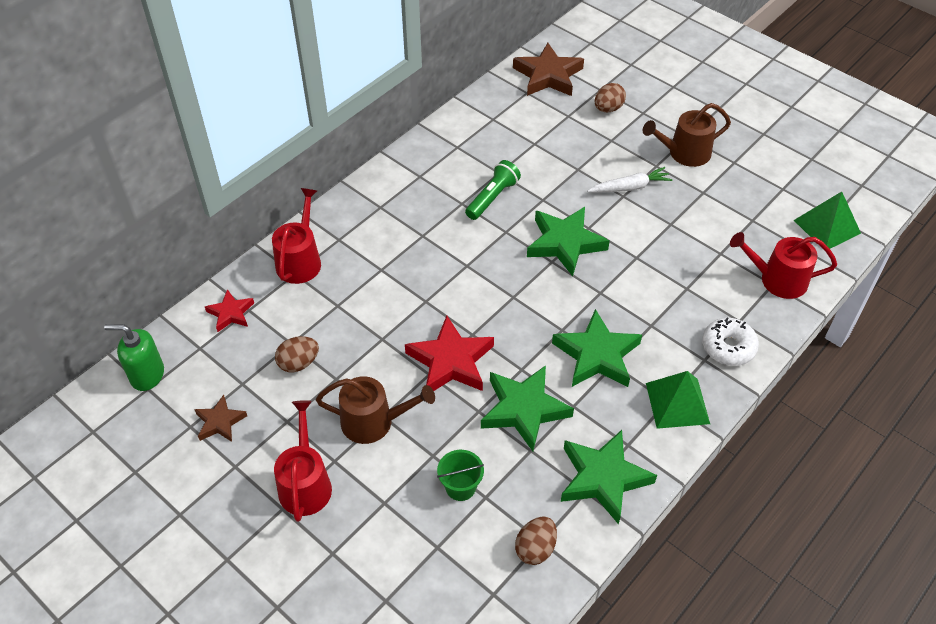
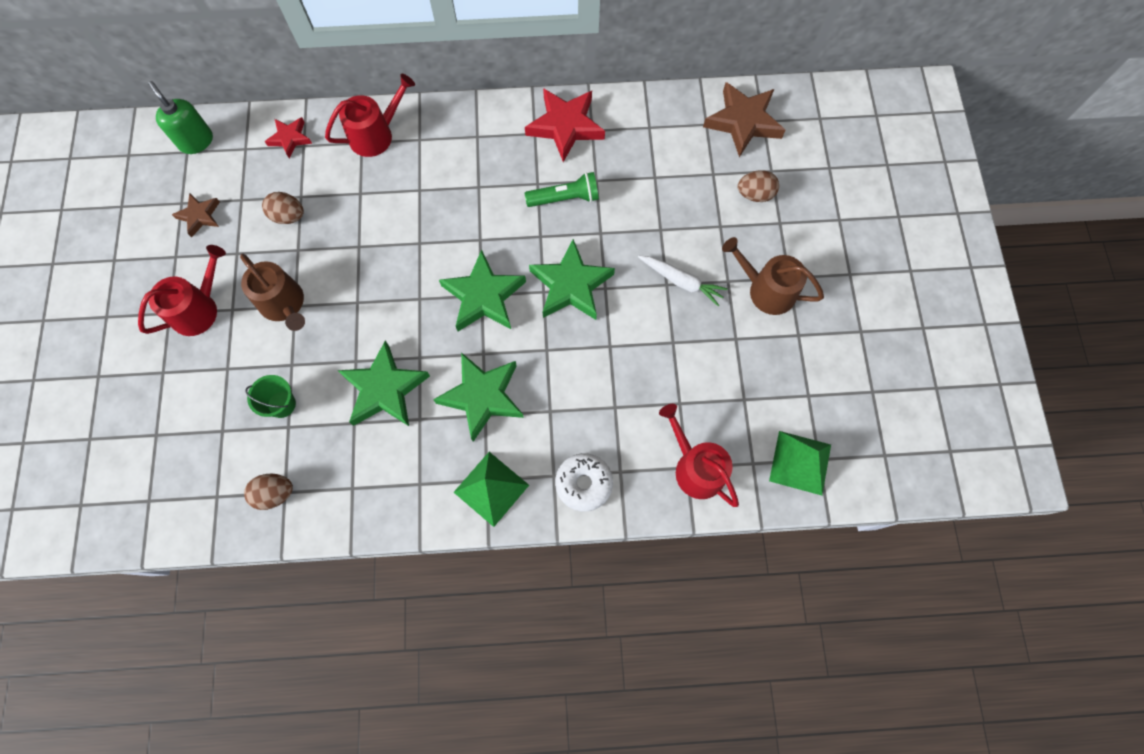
camera: 45 degrees right, 20 degrees up
(450, 361) = (381, 306): red star -> red star (565, 126)
(603, 478) = (374, 491): green star -> green star (484, 296)

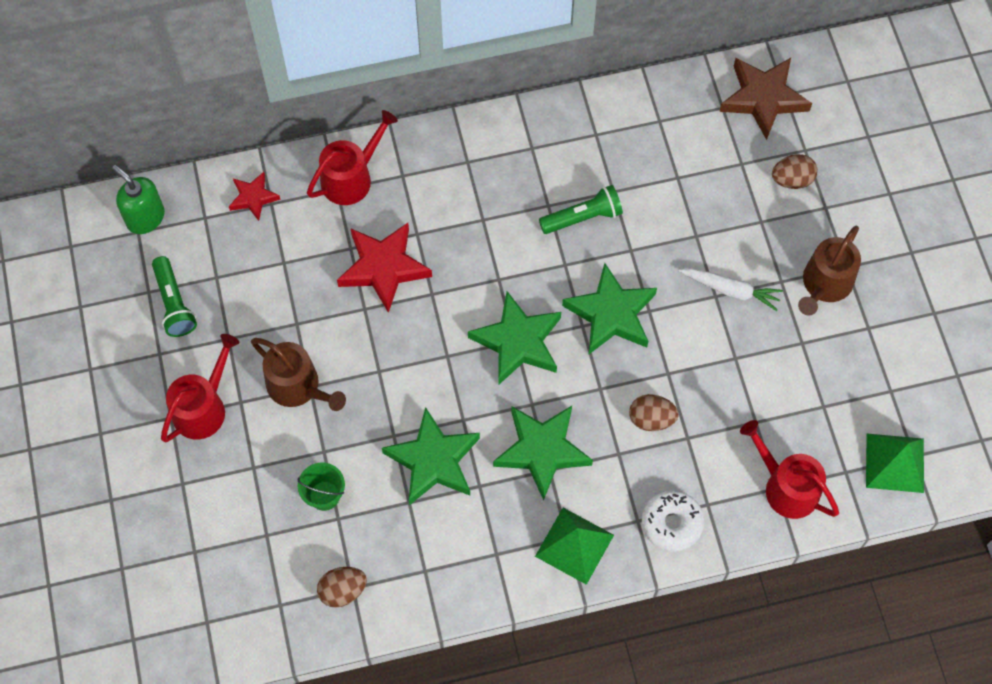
camera: 10 degrees left, 5 degrees down
(199, 216) = (174, 303): brown star -> green flashlight
(288, 216) = (276, 287): brown egg -> brown egg (651, 419)
(565, 126) = (565, 134): red star -> red star (383, 268)
(766, 290) = (824, 285): brown watering can -> brown watering can turned 75 degrees counterclockwise

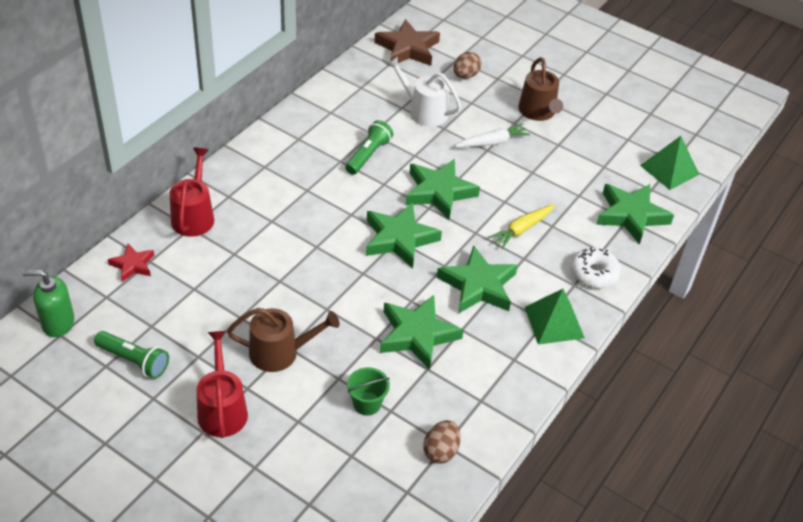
camera: 45 degrees left, 20 degrees down
(383, 268) = (269, 251): red star -> none
(651, 419) = (522, 229): brown egg -> yellow carrot
(696, 199) = (424, 111): none -> white watering can
(786, 487) = (631, 215): red watering can -> green star

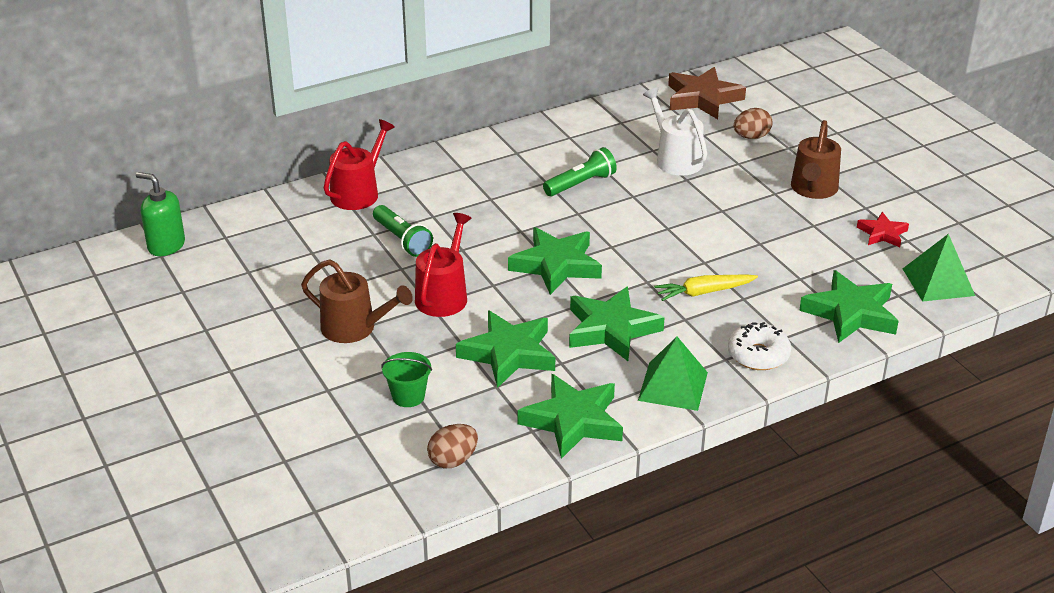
camera: 30 degrees right, 10 degrees down
(133, 265) = (269, 218): red star -> red star (882, 234)
(134, 360) = (211, 294): green flashlight -> green flashlight (402, 240)
(222, 409) = (262, 358): red watering can -> red watering can (443, 295)
(439, 192) = (634, 235): green star -> green star (573, 421)
(492, 142) = (734, 205): white carrot -> none

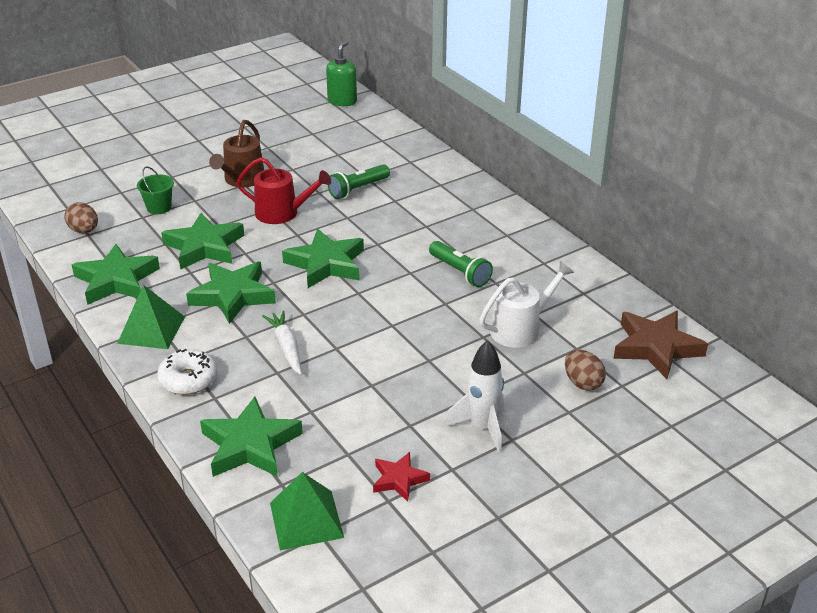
camera: 85 degrees right, 0 degrees up
(358, 193) = (423, 165): red watering can -> none
(704, 292) = (286, 347): yellow carrot -> white carrot
(813, 189) = (482, 428): brown watering can -> white rocket

